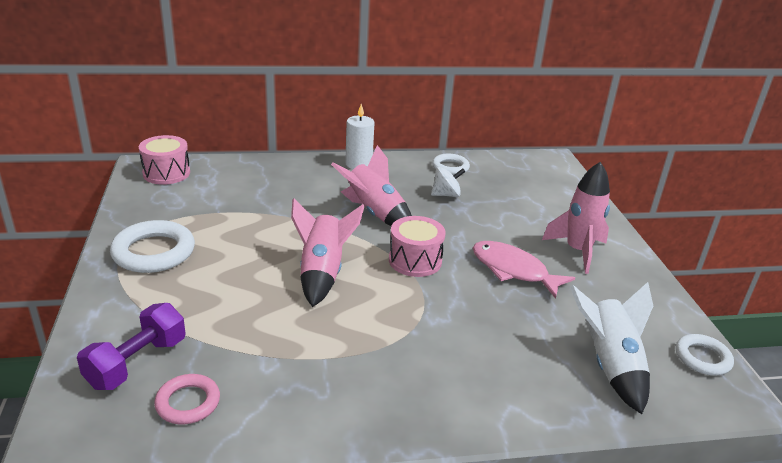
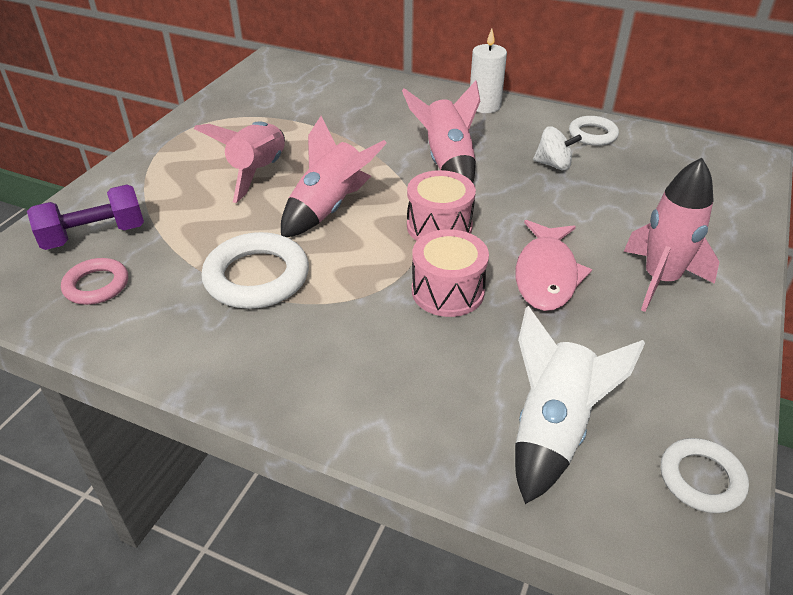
camera: 35 degrees right, 10 degrees up
(154, 252) = (202, 142): white ring -> white ring (257, 277)
(166, 173) = (284, 71): pink drum -> pink drum (448, 291)
(233, 263) = (258, 172): none -> pink rocket
(513, 270) = (546, 275): pink fish -> pink fish turned 150 degrees counterclockwise

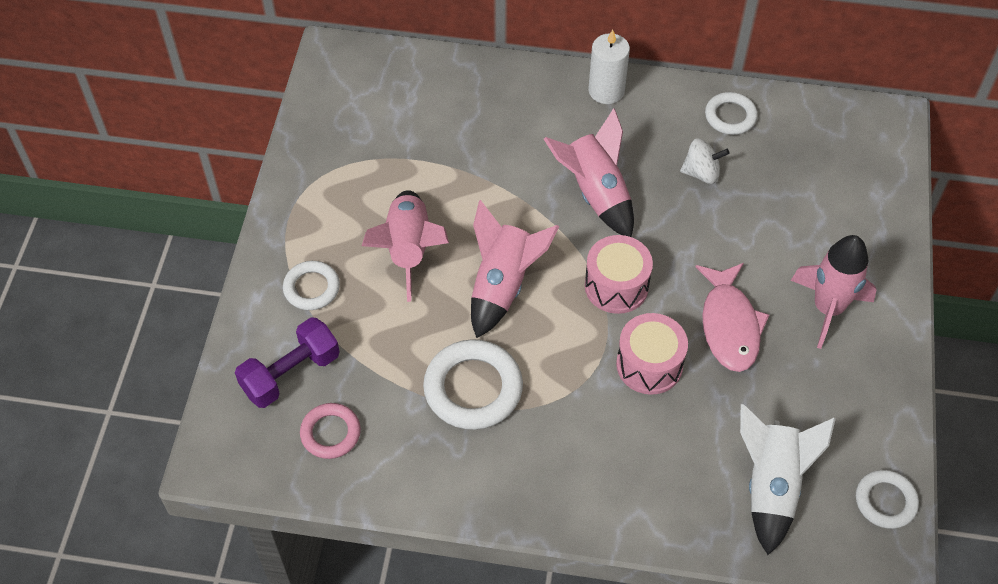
camera: 15 degrees left, 15 degrees up
(157, 183) = (311, 288): none -> white ring

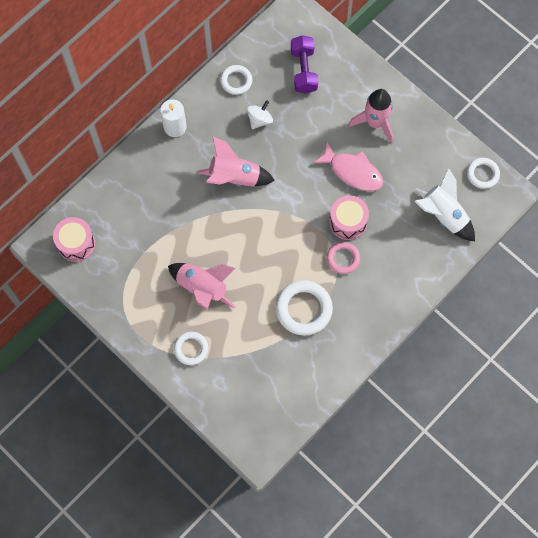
camera: 55 degrees left, 15 degrees up
(290, 374) = (235, 388): purple dumbbell -> purple dumbbell (303, 70)
(330, 433) = (281, 389): pink ring -> pink ring (343, 258)
(503, 285) = (256, 257): pink rocket -> none
(616, 286) = (295, 206): pink drum -> pink drum (76, 243)

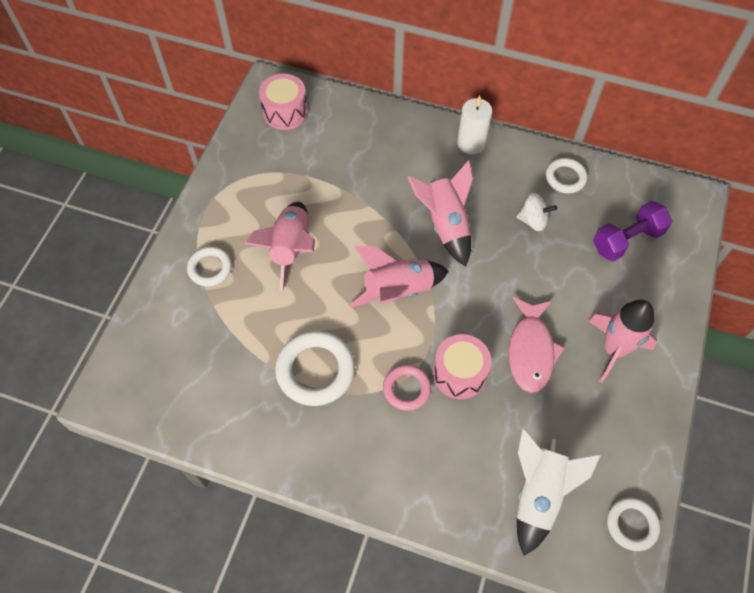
camera: 65 degrees right, 10 degrees down
(270, 232) = (398, 291): none -> pink rocket

